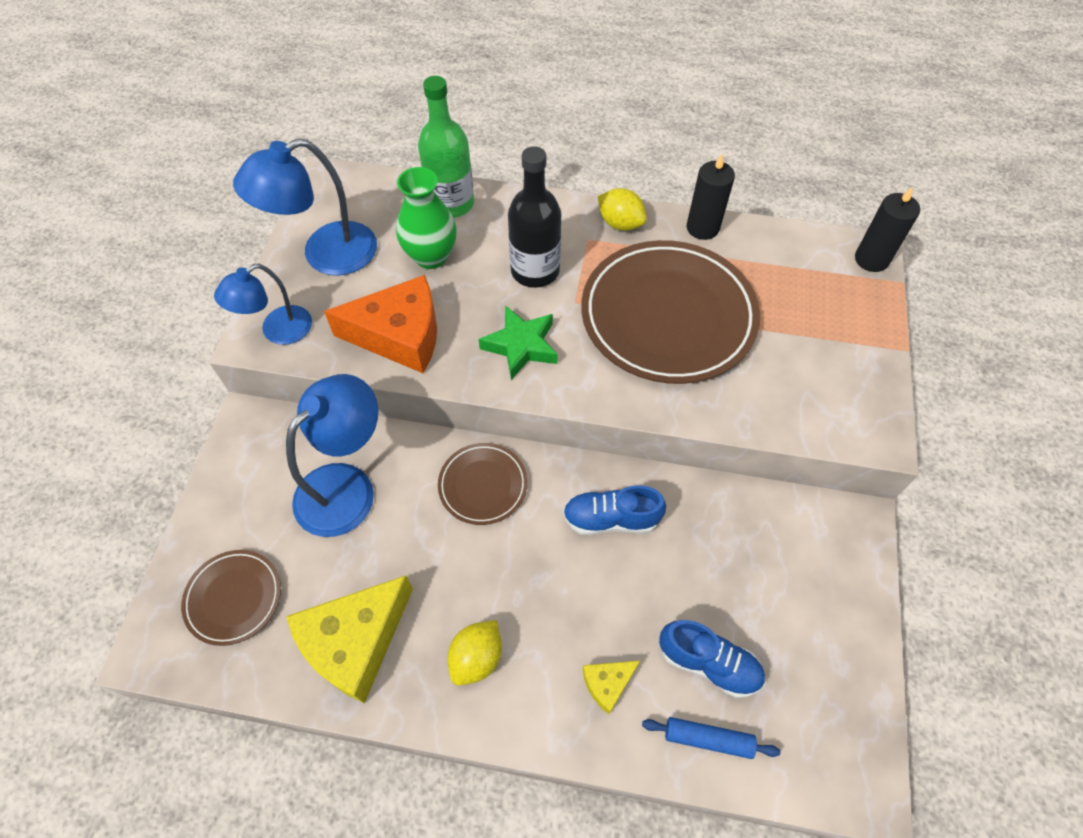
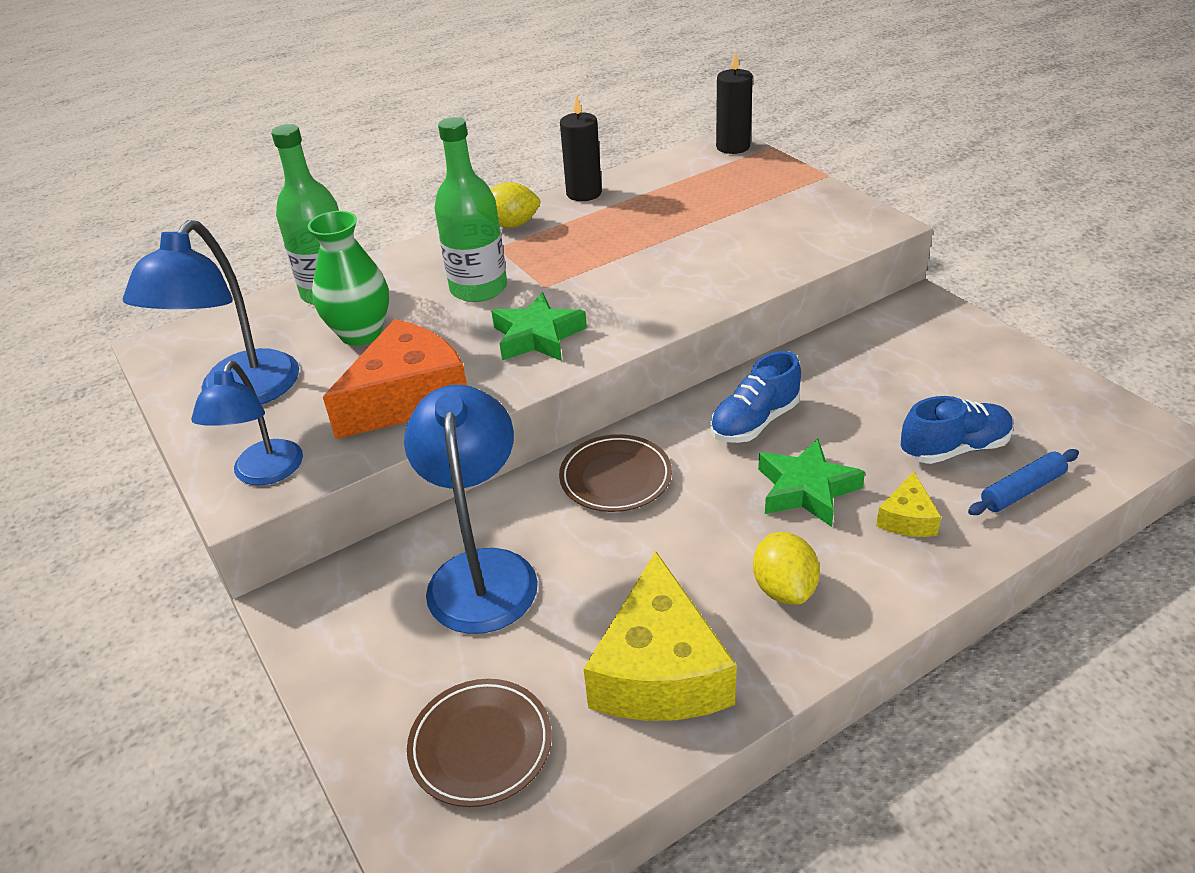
camera: 40 degrees left, 20 degrees down
(535, 271) = (478, 288): black bottle -> green bottle
(576, 601) = (806, 489): none -> green star
(668, 316) = (634, 251): brown plate -> none

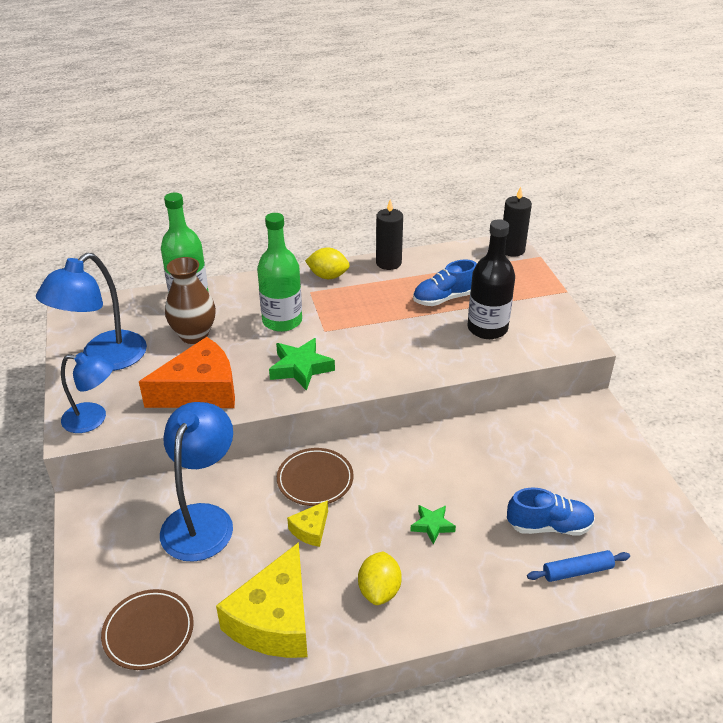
camera: 15 degrees right, 0 degrees up
(263, 473) = (93, 419): blue lamp -> blue lamp turned 105 degrees counterclockwise
(361, 334) = (194, 335): green vase -> brown vase
(754, 422) = (425, 466): blue shoe -> blue shoe (444, 298)
(757, 235) = (487, 328): none -> black bottle
(806, 489) = (432, 526): green star -> green star, size x0.61
(907, 518) = (487, 567): yellow cheese -> yellow cheese (311, 530)

